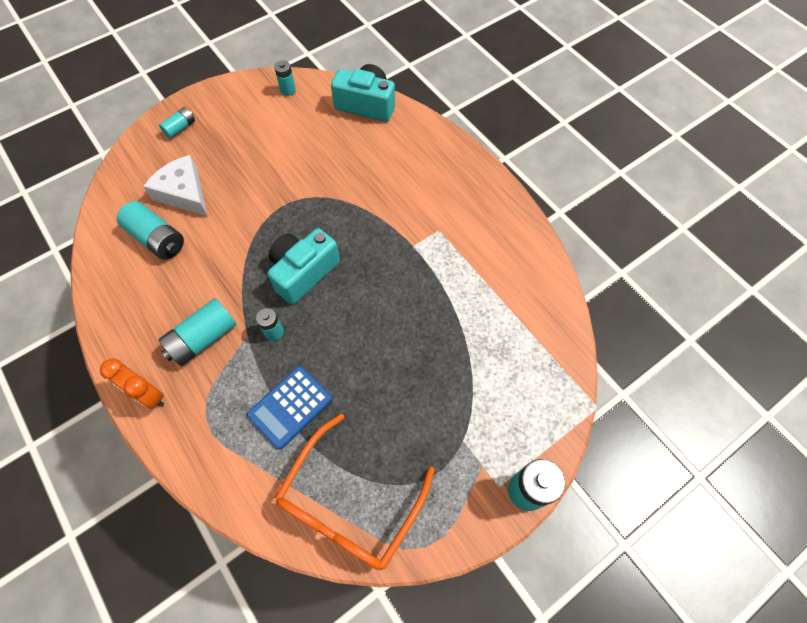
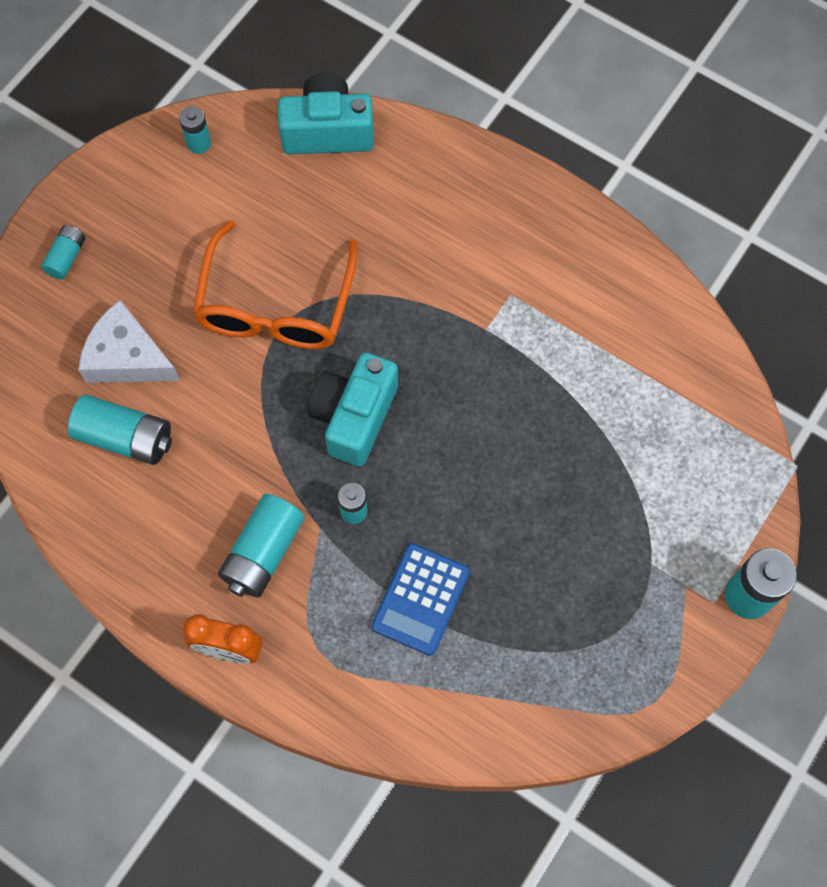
camera: 20 degrees left, 5 degrees up
(350, 503) = (546, 686): orange glasses -> orange glasses (276, 305)

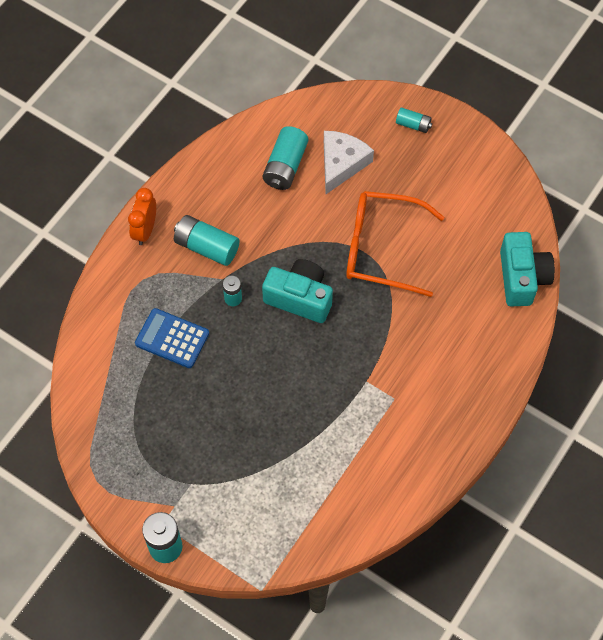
camera: 90 degrees right, 5 degrees down
(199, 143) = (506, 197): turquoise battery -> none

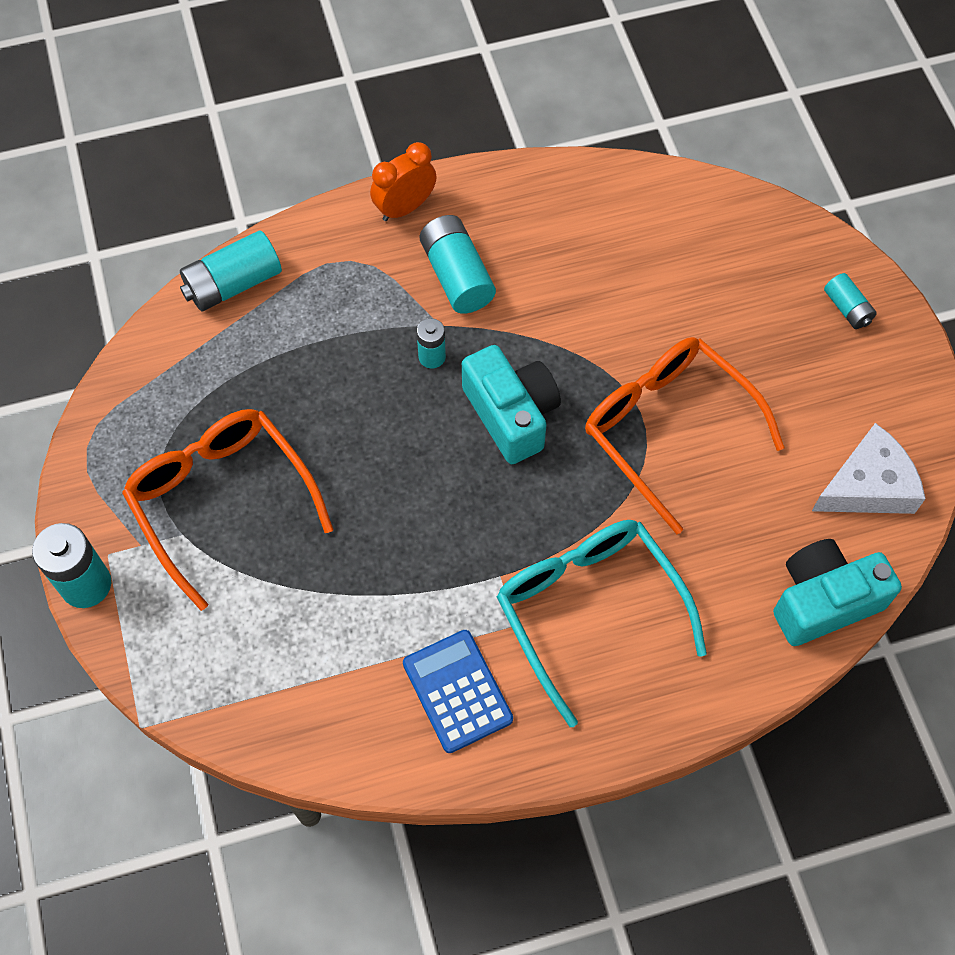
camera: 40 degrees right, 0 degrees up
(172, 338) = (319, 351): blue calculator -> blue calculator (457, 691)
(195, 452) = (222, 500): none -> orange glasses
(285, 166) = (637, 248): turquoise battery -> turquoise battery (233, 284)
(341, 163) = (710, 292): white cheese -> white cheese (867, 485)
(422, 364) = (589, 610): none -> turquoise glasses
(522, 277) = (823, 601): turquoise camera -> turquoise camera turned 150 degrees counterclockwise

